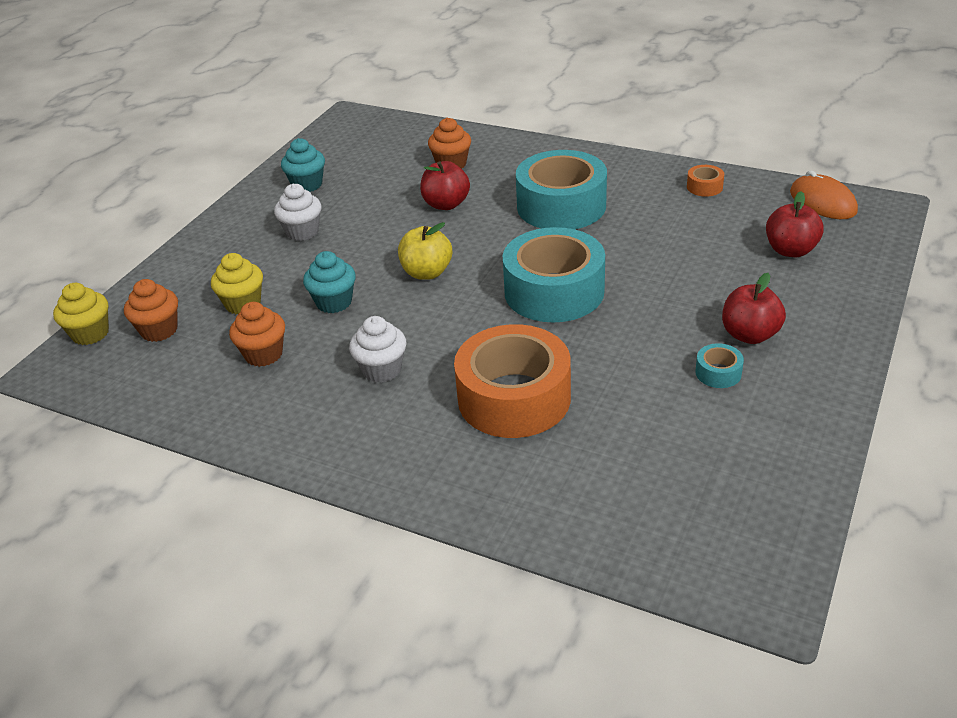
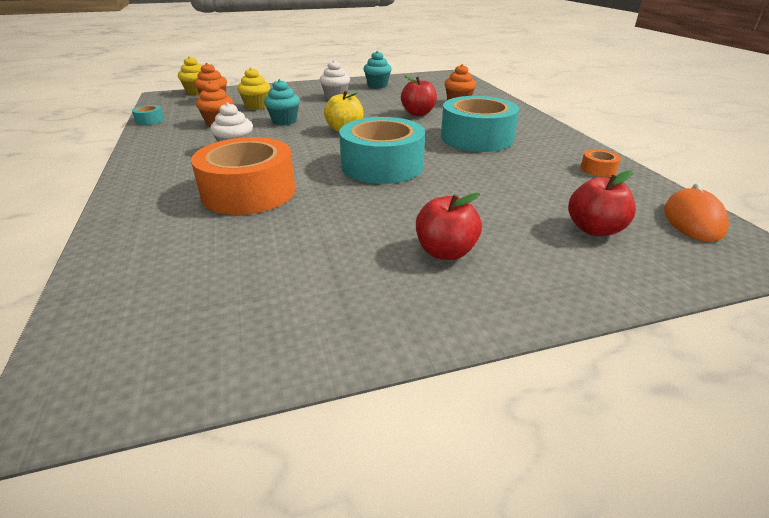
camera: 45 degrees right, 5 degrees down
(718, 373) = (373, 255): turquoise tape -> turquoise tape (149, 120)

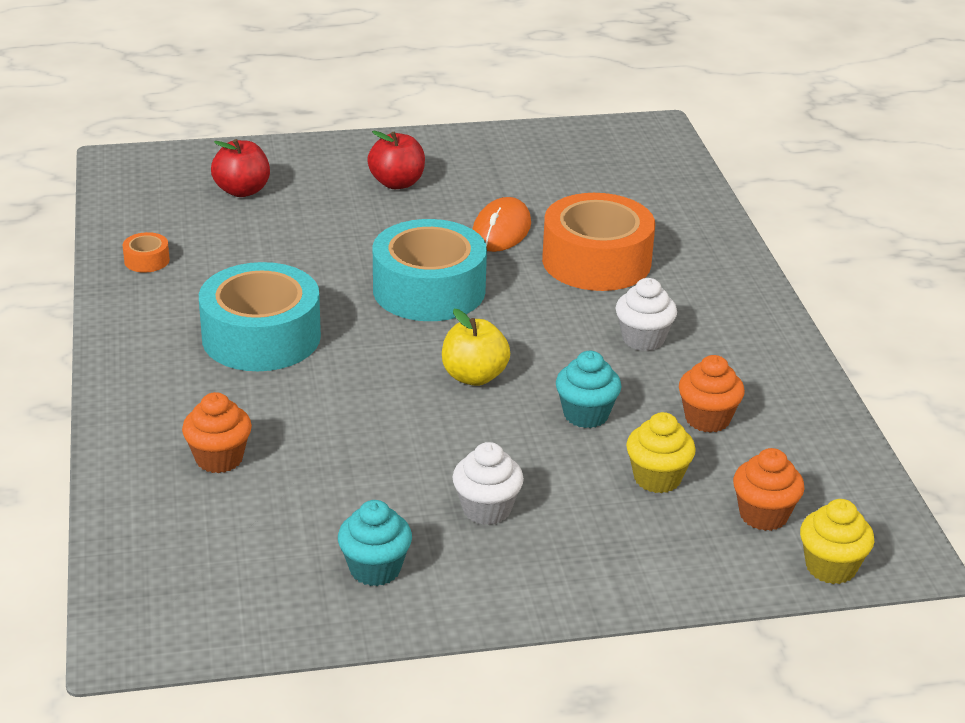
camera: 175 degrees left, 0 degrees up
(149, 120) = (845, 440): turquoise tape -> none
(418, 113) = (325, 421): red apple -> none
(693, 220) = (132, 192): orange mouse -> orange mouse (501, 230)

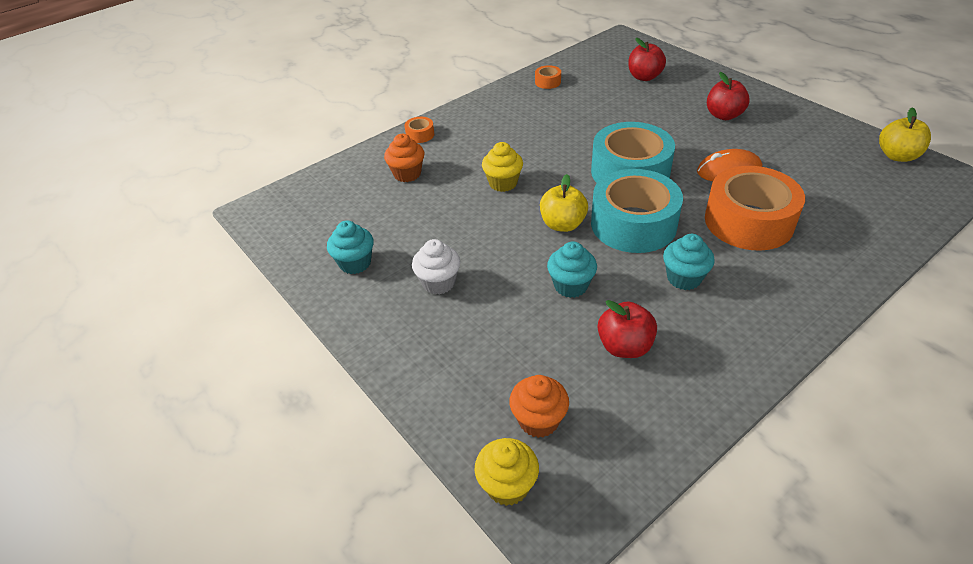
camera: 65 degrees right, 10 degrees up
(131, 414) = (420, 135): none -> orange tape
(261, 337) = (521, 140): turquoise tape -> turquoise tape (633, 224)
(587, 135) = (897, 156): none -> yellow apple
(643, 339) = (684, 278): white cupcake -> turquoise cupcake
(657, 478) = (533, 346): yellow cupcake -> yellow cupcake (503, 183)
(707, 419) = (624, 346): orange cupcake -> red apple

